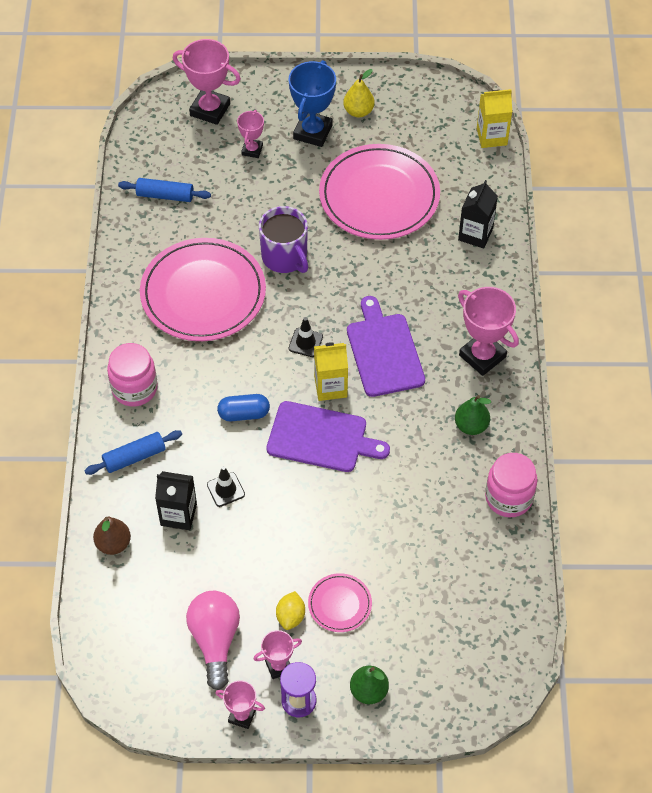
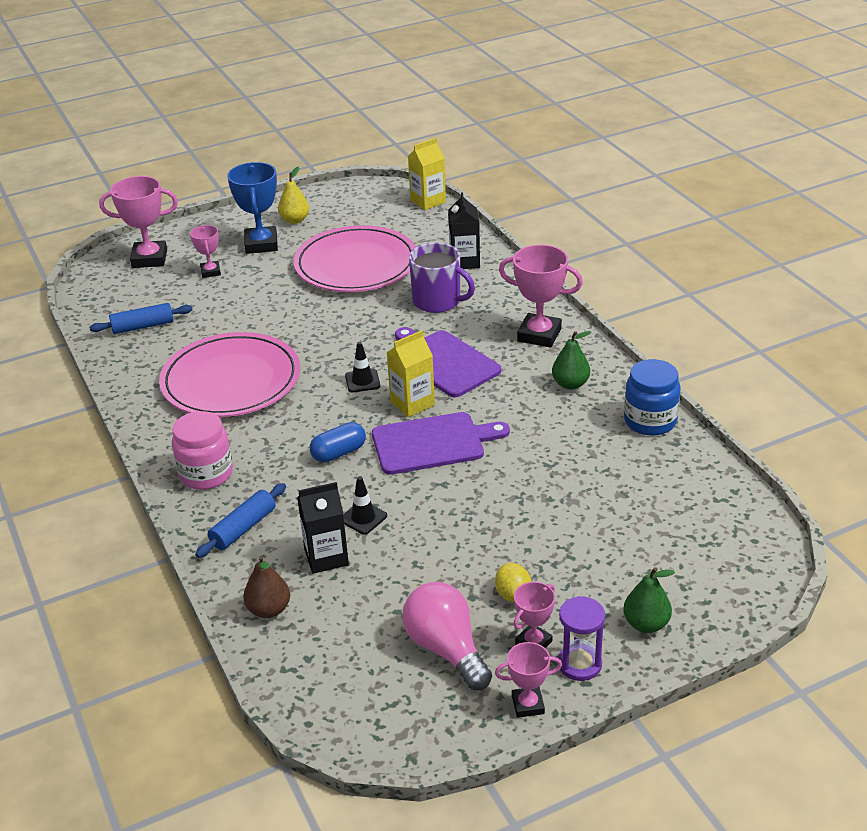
camera: 25 degrees left, 20 degrees down
(285, 257) = (296, 330): purple mug -> purple mug (438, 301)
(340, 604) = (556, 564): pink plate -> none
(508, 497) = (650, 421): pink jar -> blue jar

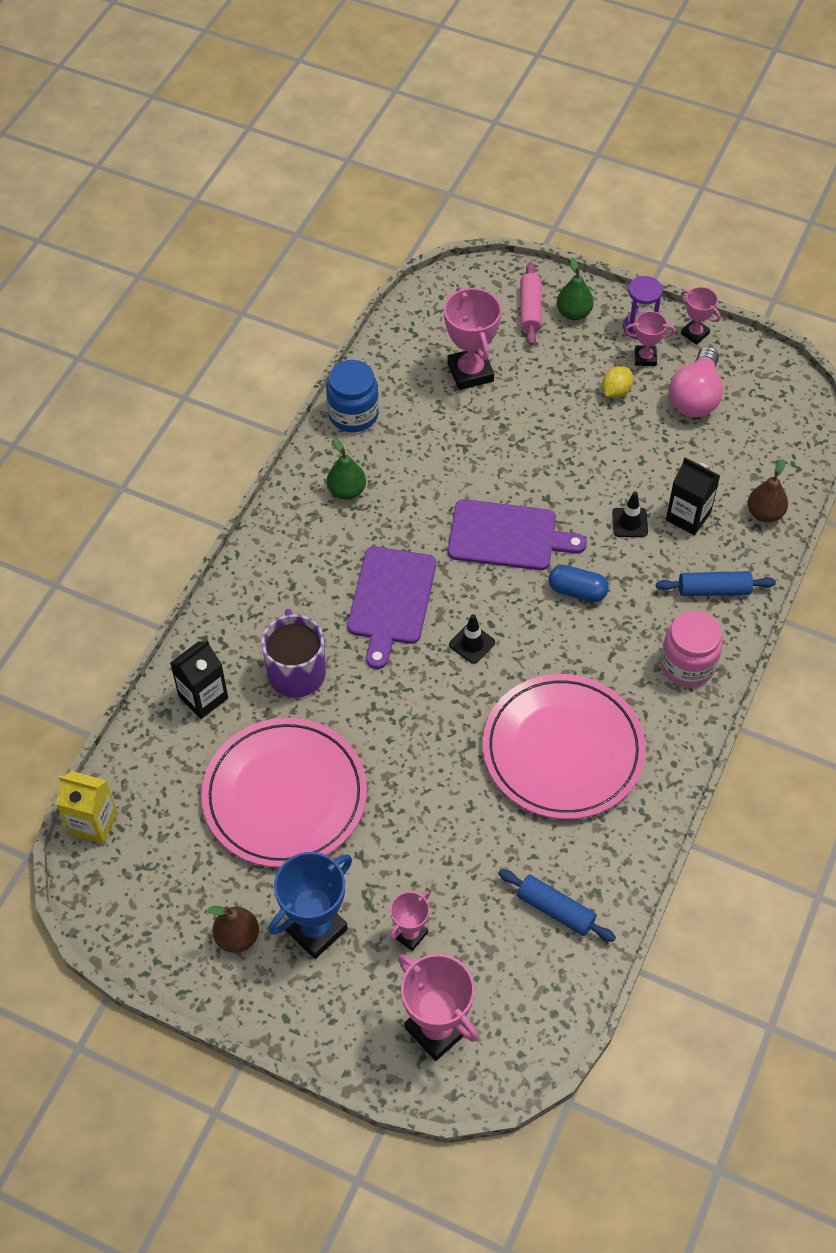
camera: 130 degrees left, 20 degrees up
(295, 220) = (237, 937): yellow pear -> brown pear
(412, 403) = (469, 584): yellow carton -> none
(432, 443) = (507, 536): purple cutting board -> purple cutting board turned 150 degrees clockwise
(539, 335) = (289, 555): pink trophy -> pink trophy (470, 372)
(680, 594) = (530, 310): none -> pink rolling pin

